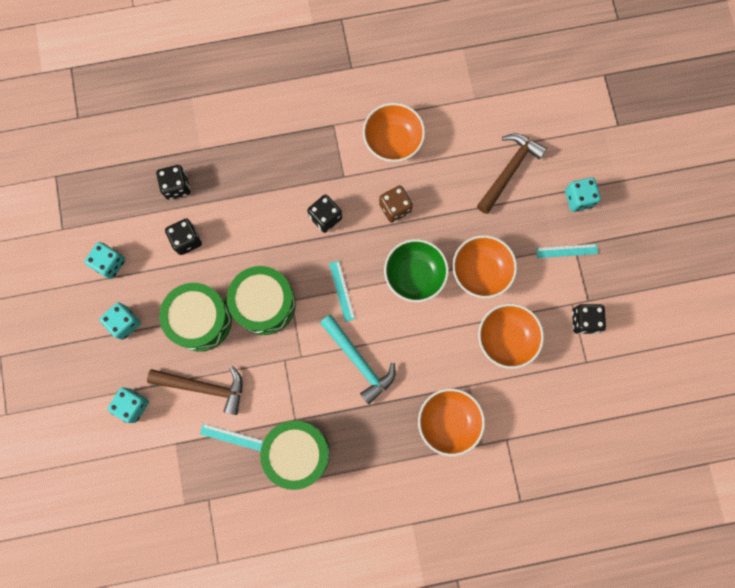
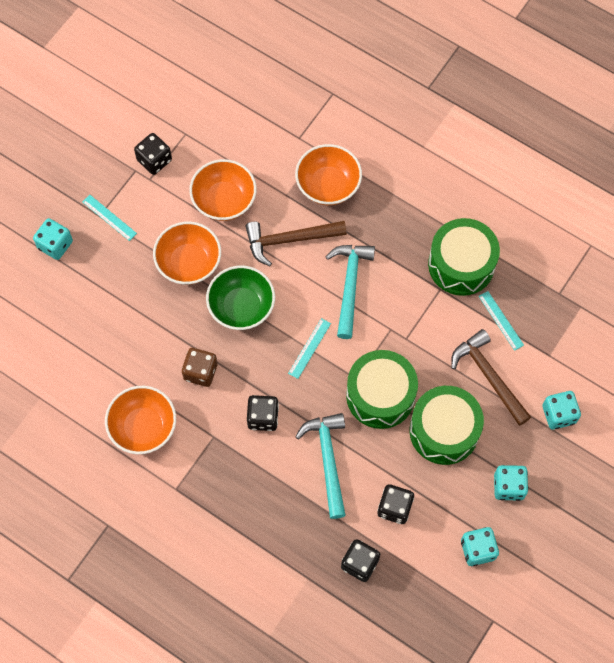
camera: 135 degrees left, 10 degrees down
(257, 229) = (328, 460): none -> turquoise hammer
(509, 171) = (81, 315): brown hammer -> brown hammer (290, 240)

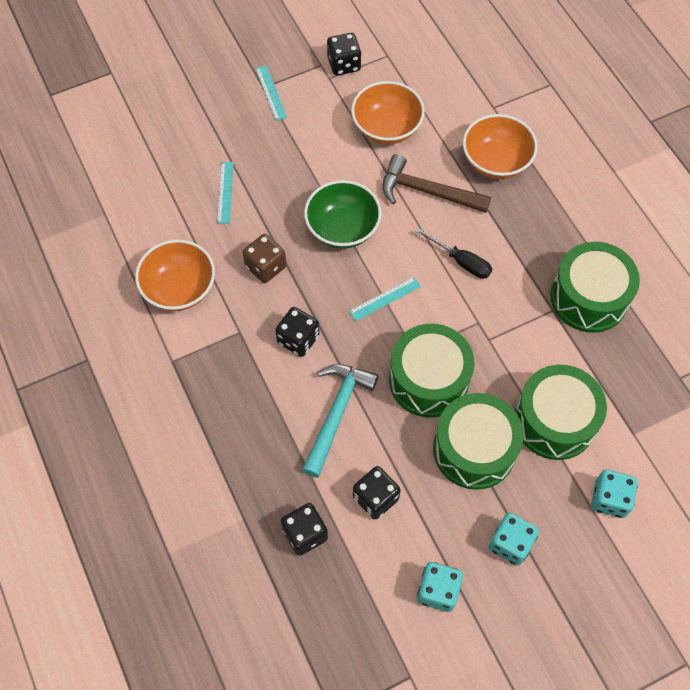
camera: 30 degrees right, 5 degrees down
(55, 245) = (207, 92): turquoise dice -> none
(189, 263) = (318, 165): orange bowl -> none
(349, 286) = (461, 261): turquoise hammer -> black screwdriver
(489, 376) = (554, 421): brown hammer -> green drum
(501, 320) = (600, 372): turquoise ruler -> turquoise ruler (225, 192)

